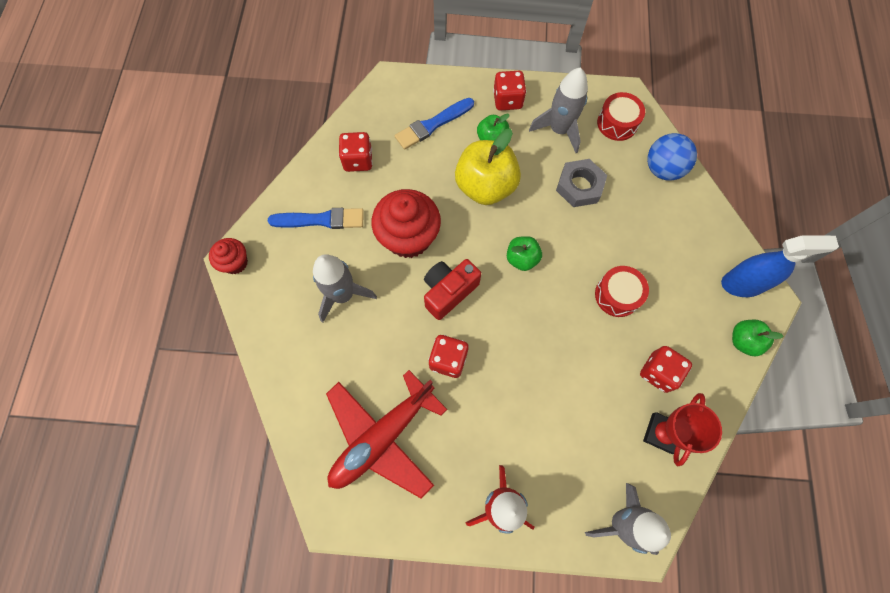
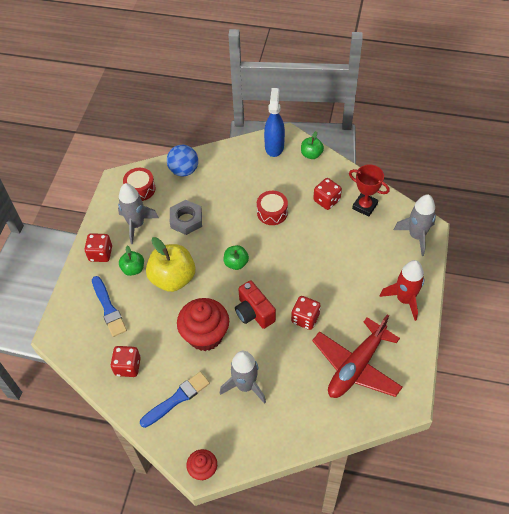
camera: 80 degrees left, 15 degrees down
(321, 220) = (177, 399): blue brush -> blue brush turned 45 degrees clockwise
(382, 437) = (356, 366): red plane -> red plane turned 75 degrees clockwise

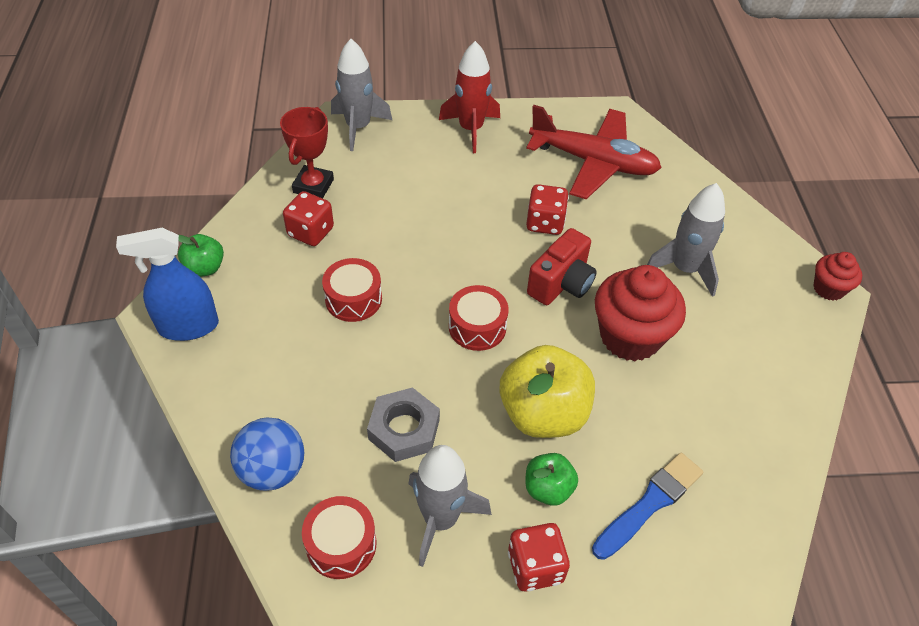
camera: 110 degrees left, 5 degrees down
(127, 366) = (741, 431): red dice -> none
(177, 399) = (752, 346): blue brush -> none
(236, 263) = (477, 327): green apple -> red drum

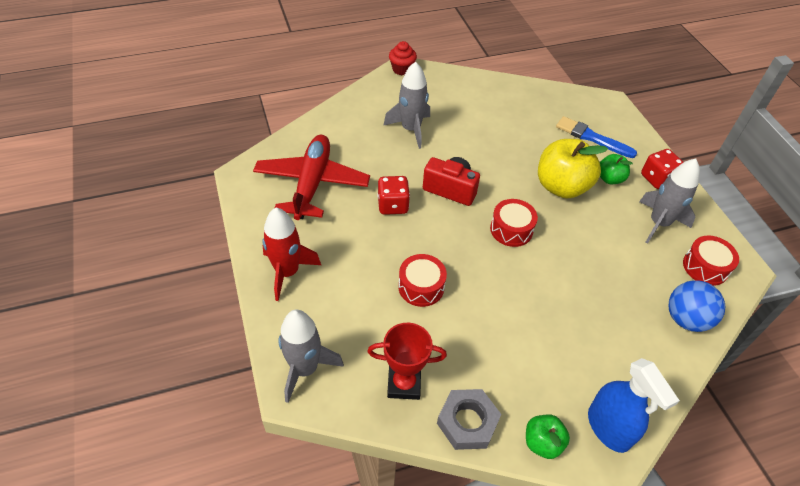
camera: 105 degrees left, 0 degrees up
(310, 232) = (464, 366): red dice -> none
(353, 299) = (522, 312): red drum -> red drum (421, 287)
(404, 429) = (613, 254): grey nut -> grey nut (467, 422)
(630, 337) = (481, 152): red cupcake -> none

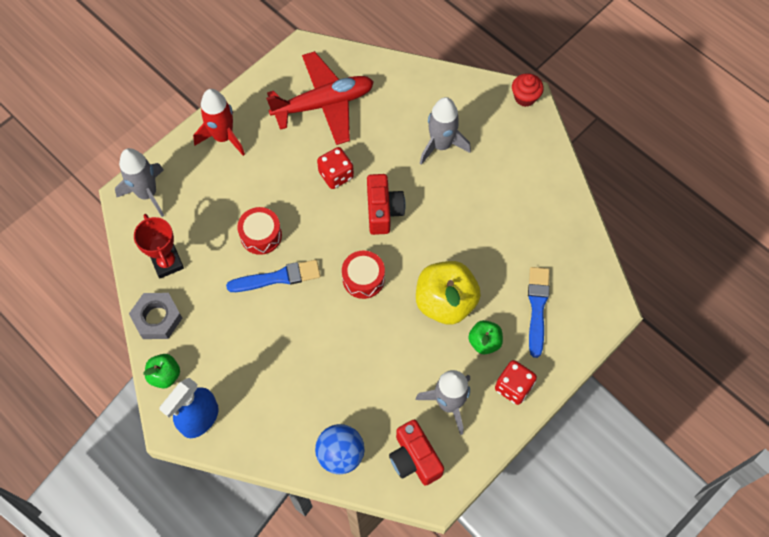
camera: 65 degrees right, 15 degrees up
(476, 292) = (277, 277): none -> blue brush
(705, 267) = (414, 459): red drum -> red camera

